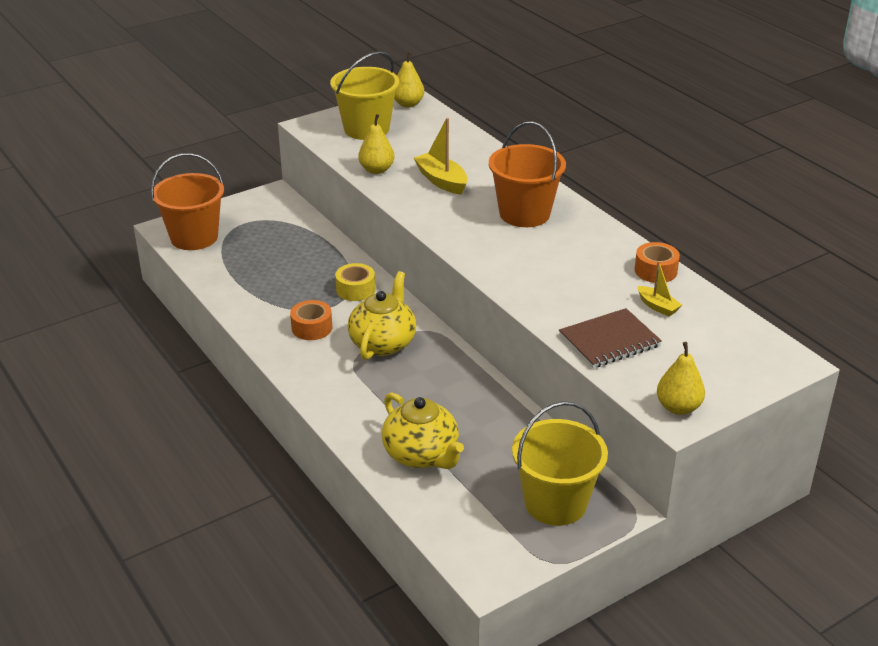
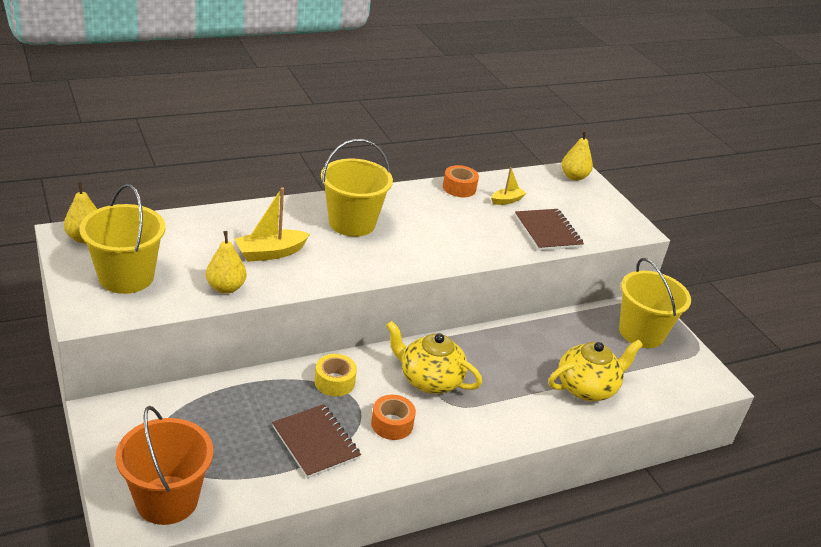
camera: 85 degrees left, 0 degrees up
(274, 291) = (316, 442): none -> brown notebook
(524, 214) = (352, 223): orange bucket -> yellow bucket
(678, 407) = (626, 226): yellow pear -> yellow pear (573, 177)

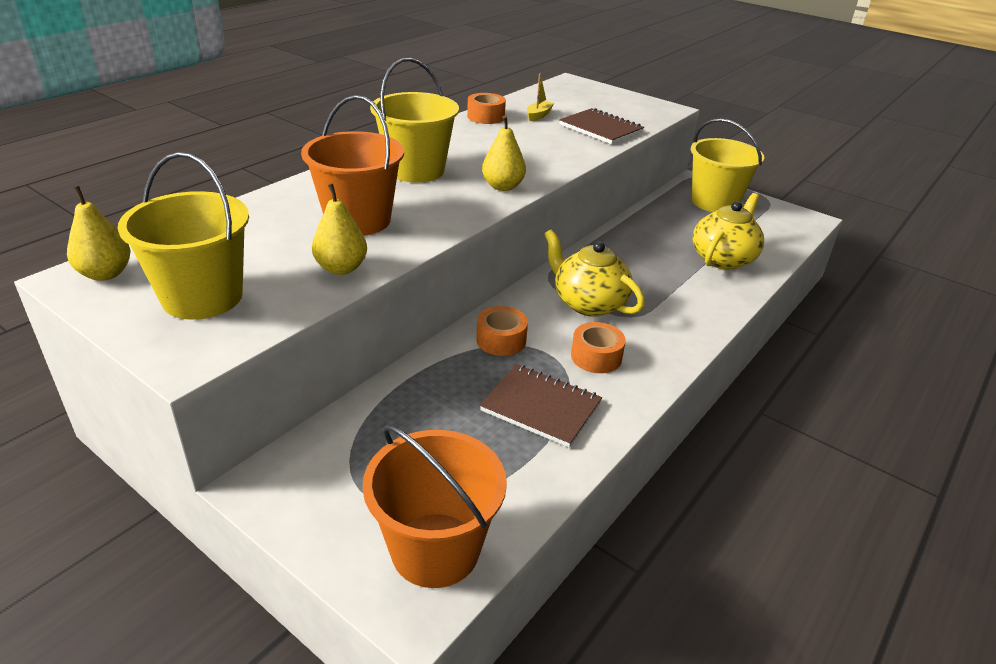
camera: 25 degrees left, 0 degrees up
(270, 253) = (358, 220): yellow boat -> orange bucket
(334, 382) = (501, 340): yellow tape -> orange tape
(429, 380) = (588, 303): yellow teapot -> yellow teapot turned 45 degrees clockwise
(573, 177) = (572, 85): yellow pear -> yellow pear (503, 186)

